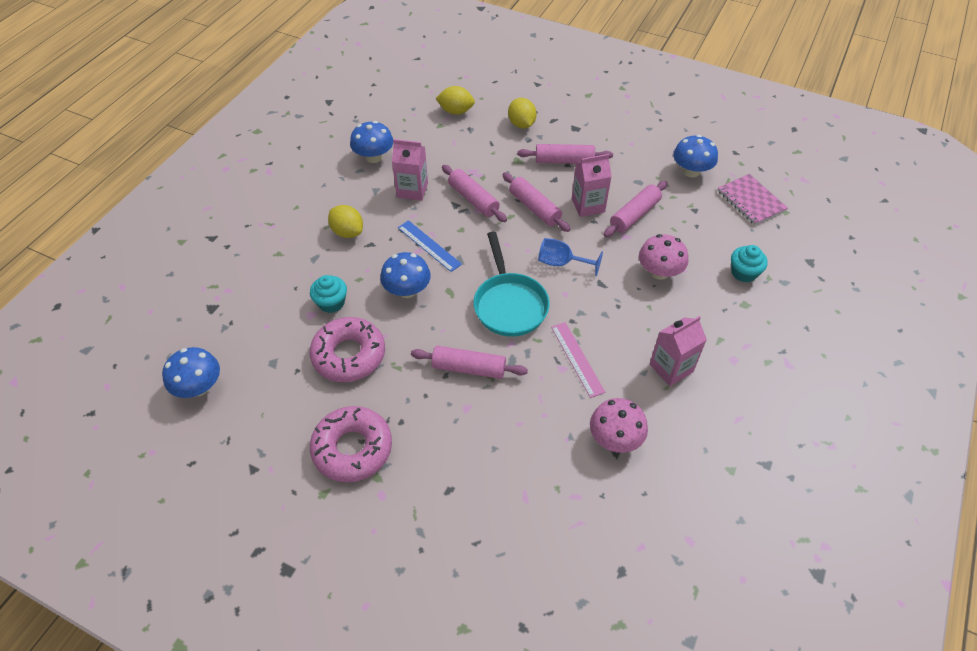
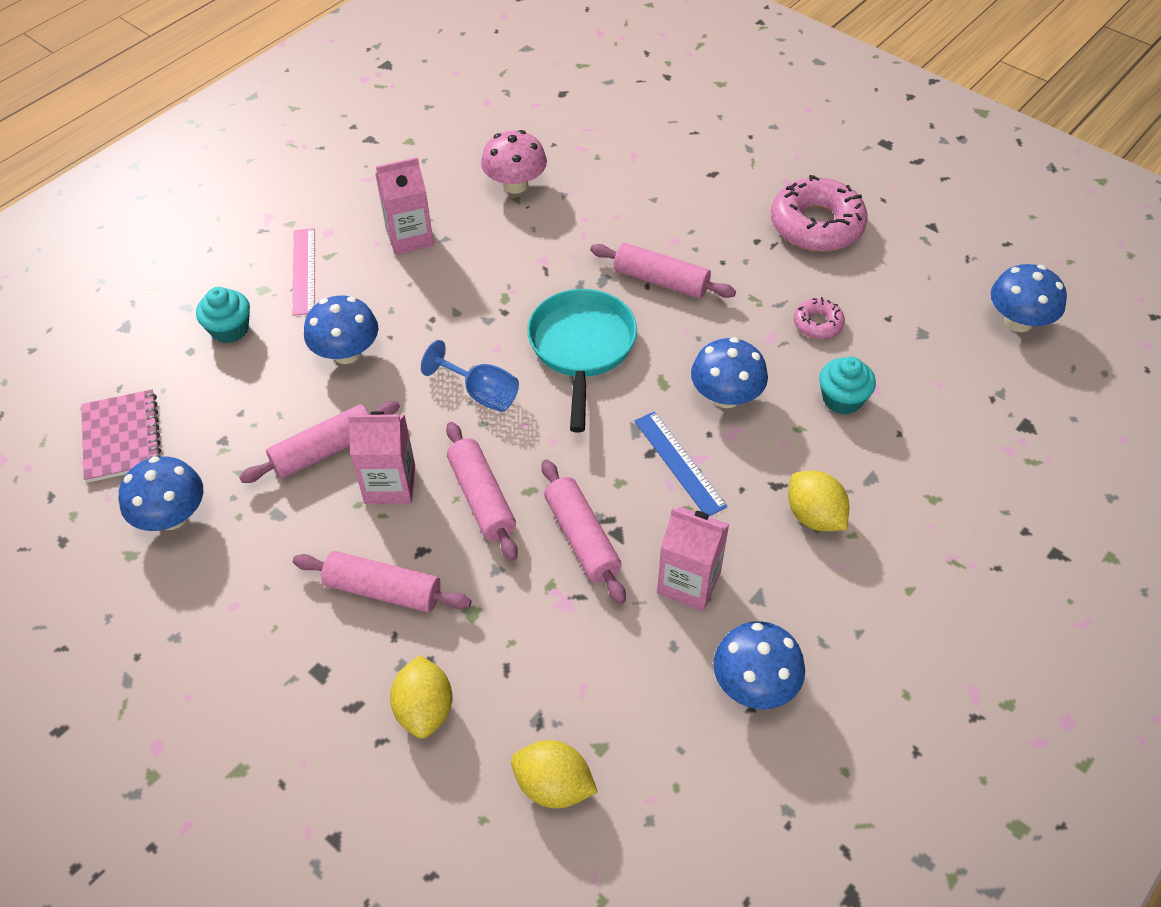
camera: 165 degrees left, 0 degrees up
(349, 355) = (818, 324): pink donut -> pink donut, size x0.49
(577, 359) = (519, 267): pink ruler -> pink ruler (304, 271)
(659, 272) = (346, 353): pink mushroom -> blue mushroom

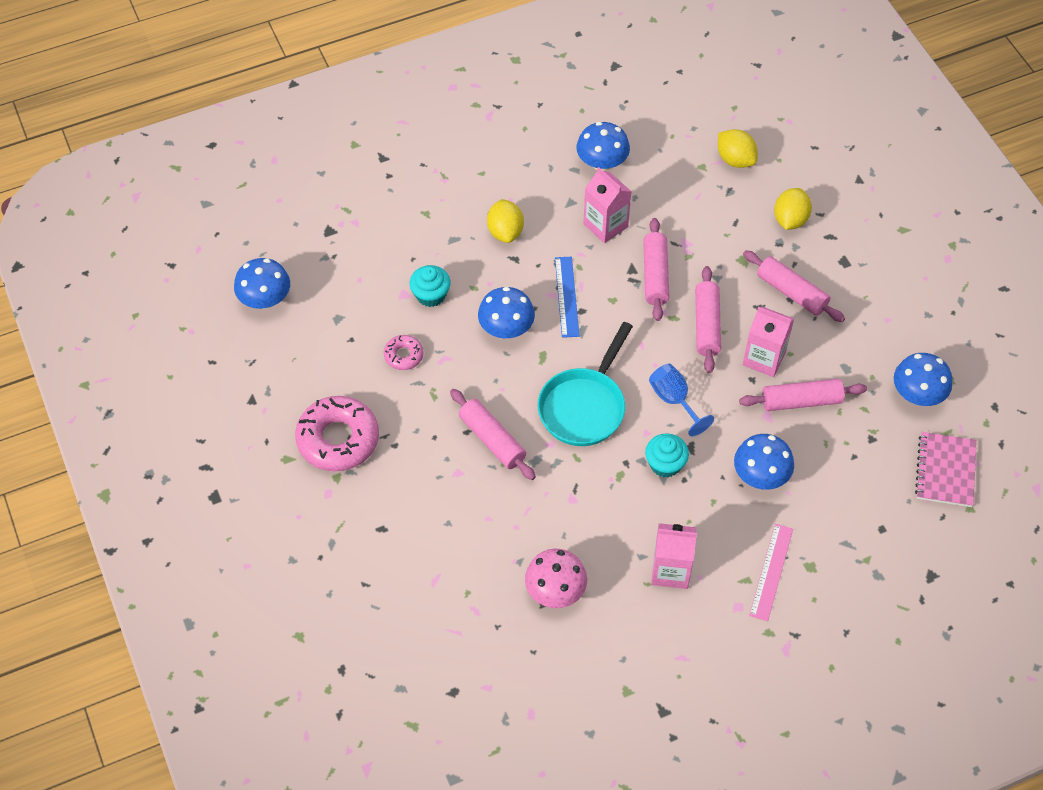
camera: 155 degrees left, 5 degrees up
(230, 329) = (846, 536): turquoise cupcake -> turquoise cupcake (665, 464)

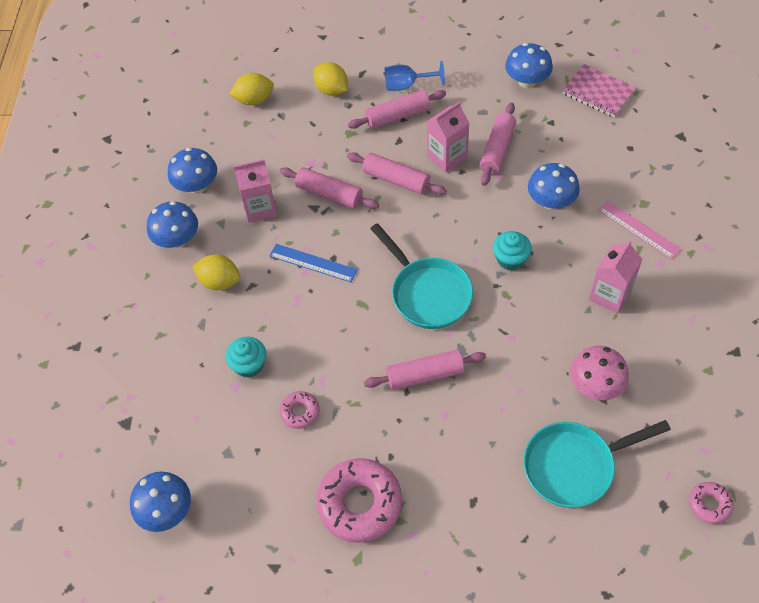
camera: 60 degrees left, 0 degrees up
(458, 601) = (574, 466): none -> turquoise pan
(473, 733) = (709, 504): none -> pink donut
(506, 328) = (318, 320): blue mushroom -> blue mushroom (177, 239)
(674, 400) = (454, 229): blue goblet -> blue goblet (407, 85)

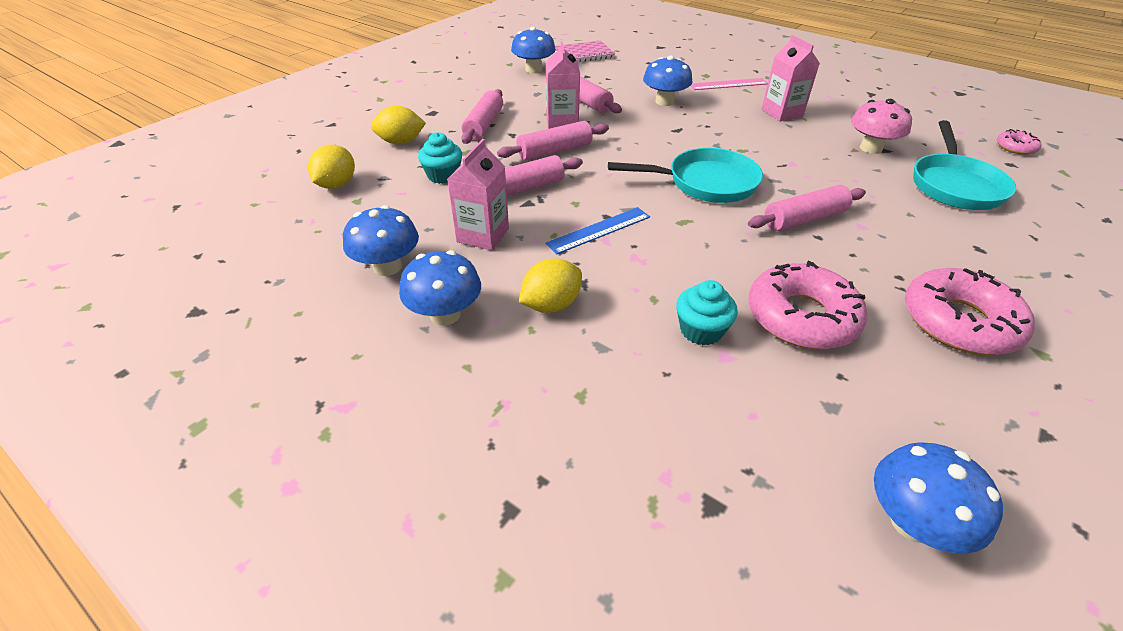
camera: 60 degrees left, 15 degrees down
(300, 412) = (801, 317): pink donut -> pink donut, size x2.02
(407, 85) = (457, 110): blue goblet -> none
(425, 375) = (804, 219): pink rolling pin -> pink rolling pin turned 45 degrees clockwise
(510, 259) = (706, 135): turquoise cupcake -> turquoise cupcake (443, 175)

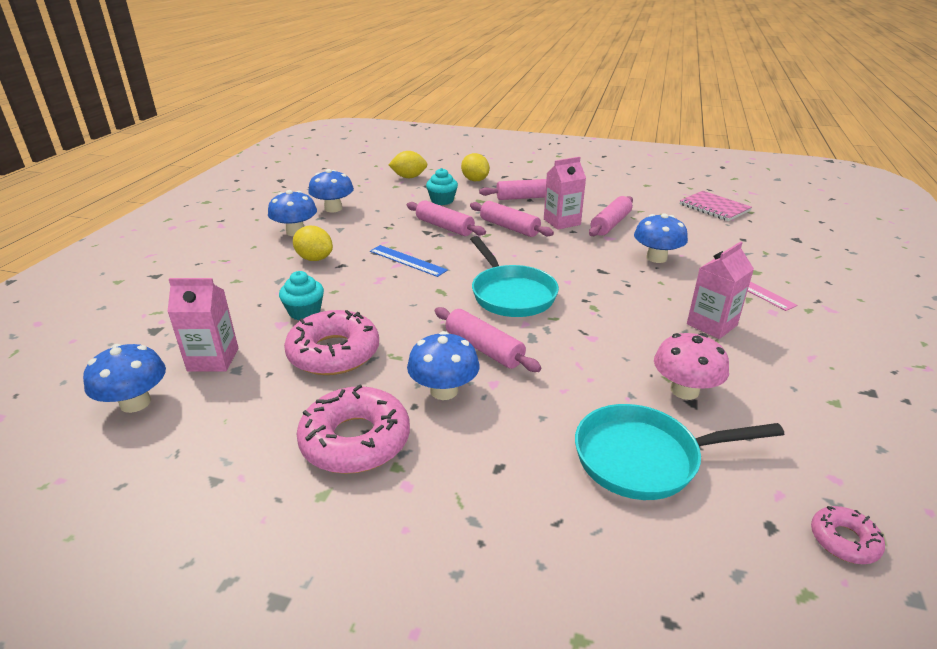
camera: 70 degrees right, 10 degrees down
(483, 235) = (379, 226): pink carton -> pink carton (213, 359)
(533, 70) = (648, 195): blue mushroom -> blue mushroom (444, 391)

